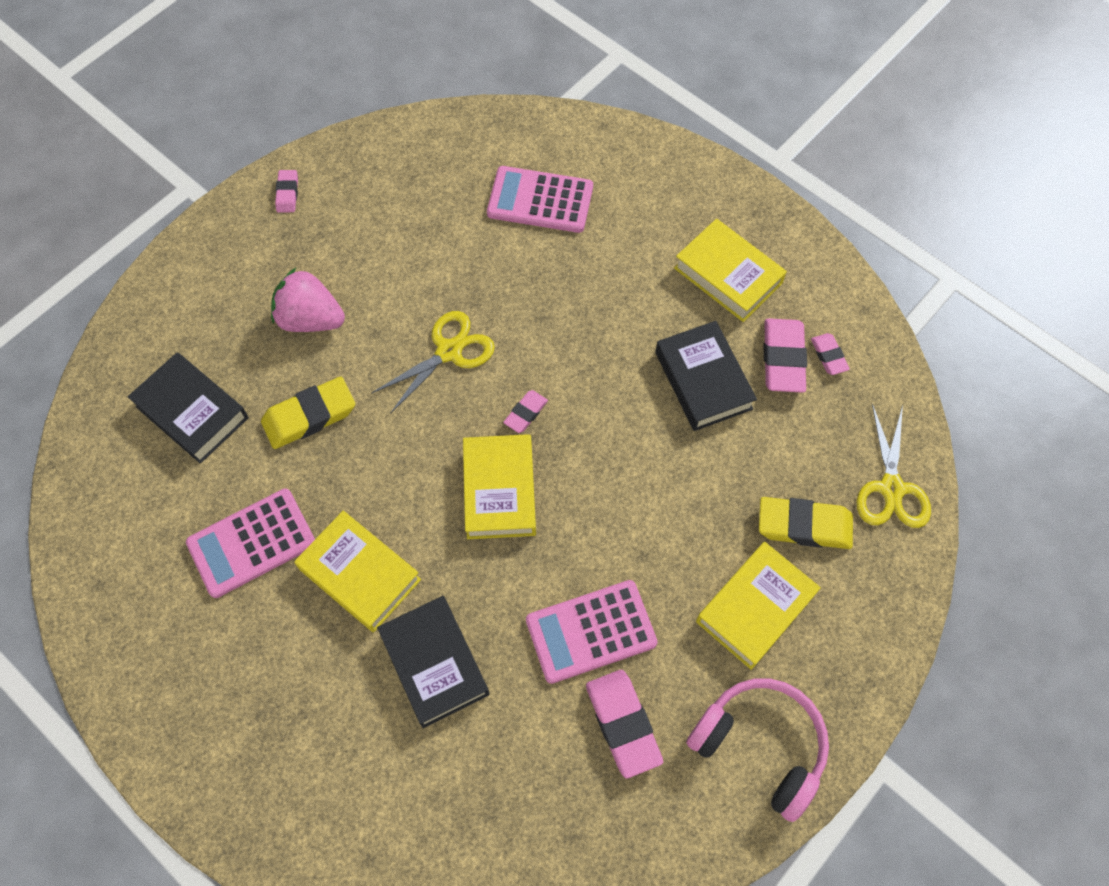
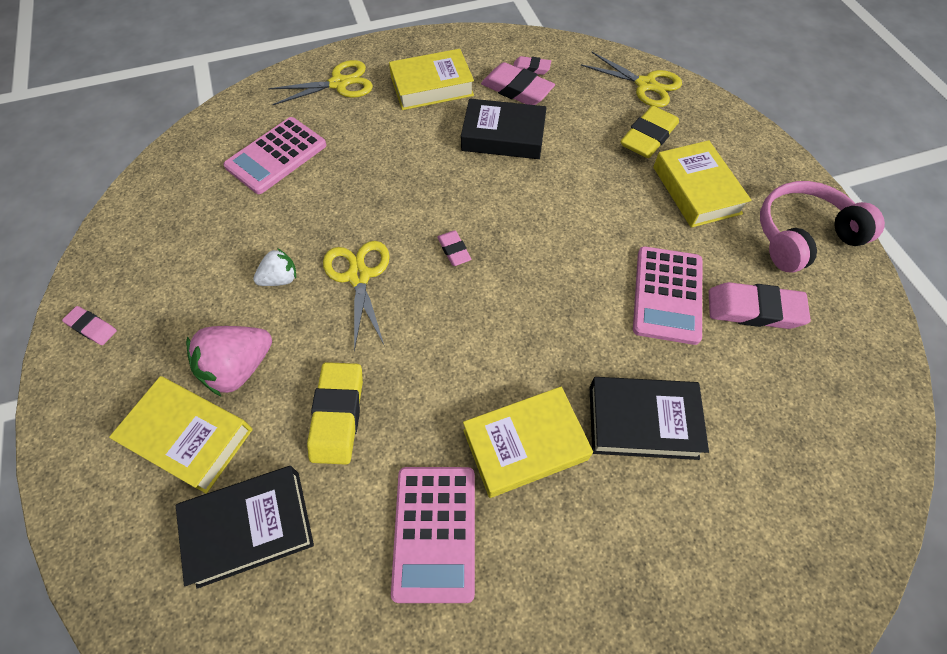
camera: 60 degrees left, 5 degrees down
(409, 293) = (280, 279): none -> white strawberry
(500, 490) = (510, 299): yellow book -> yellow book (189, 437)
(670, 191) = (339, 84): none -> yellow scissors

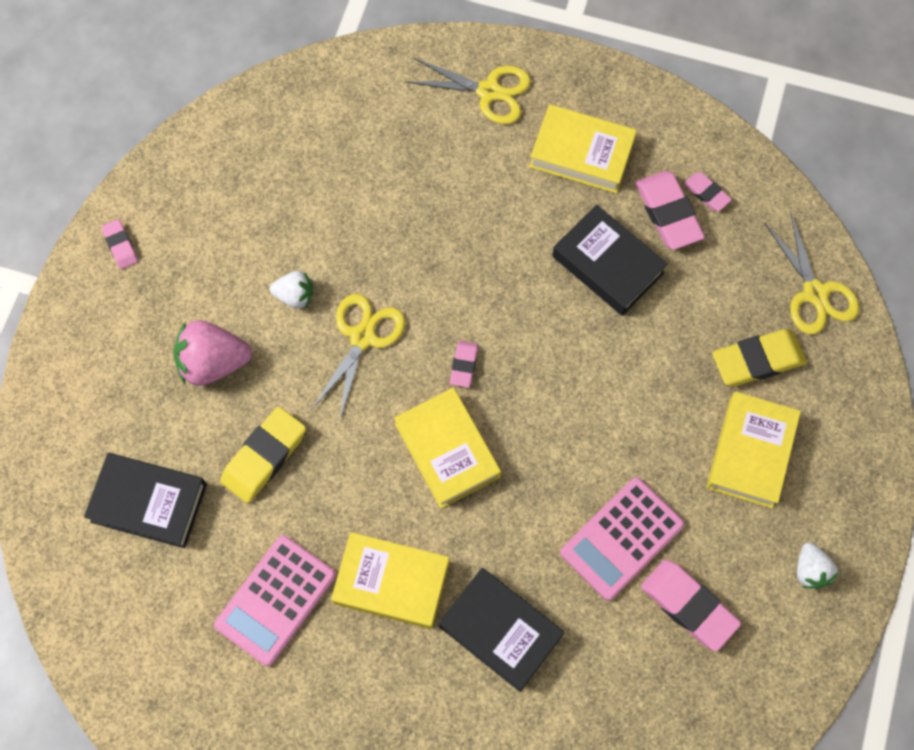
camera: 35 degrees right, 10 degrees up
(189, 437) = (144, 398): yellow book -> yellow book (447, 450)
(276, 156) = (371, 151): pink calculator -> none
(803, 236) = (810, 570): pink headphones -> white strawberry

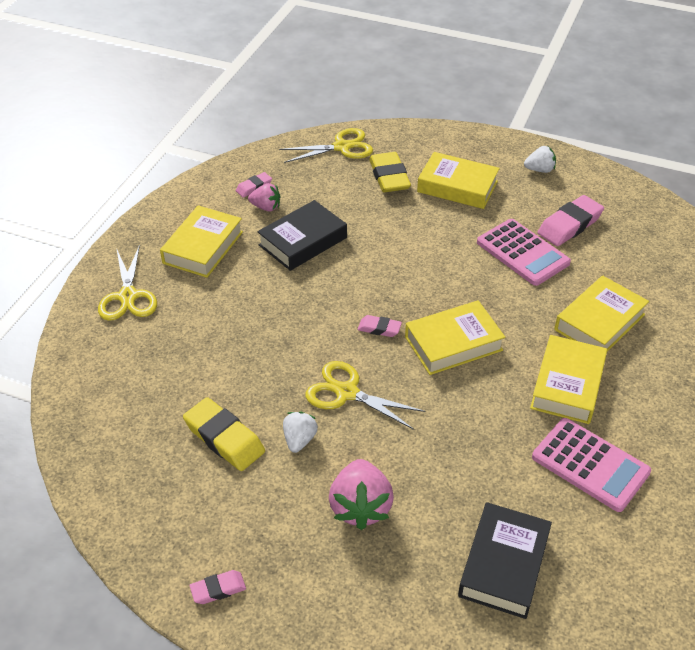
camera: 85 degrees left, 25 degrees down
(264, 457) = (457, 469): yellow eraser -> yellow eraser (224, 438)
(489, 91) = (128, 296): yellow scissors -> yellow scissors turned 150 degrees clockwise
(500, 630) = (599, 322): black book -> yellow book
(668, 213) = (266, 207): pink eraser -> pink strawberry

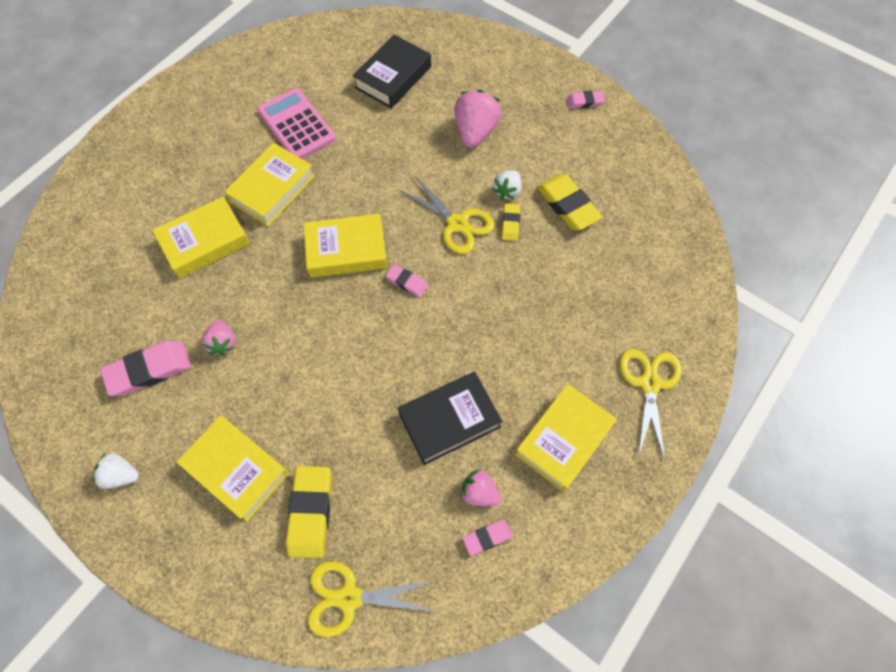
camera: 165 degrees left, 20 degrees up
(287, 404) = (510, 224): none -> yellow eraser
(522, 253) = (223, 343): pink calculator -> pink strawberry

